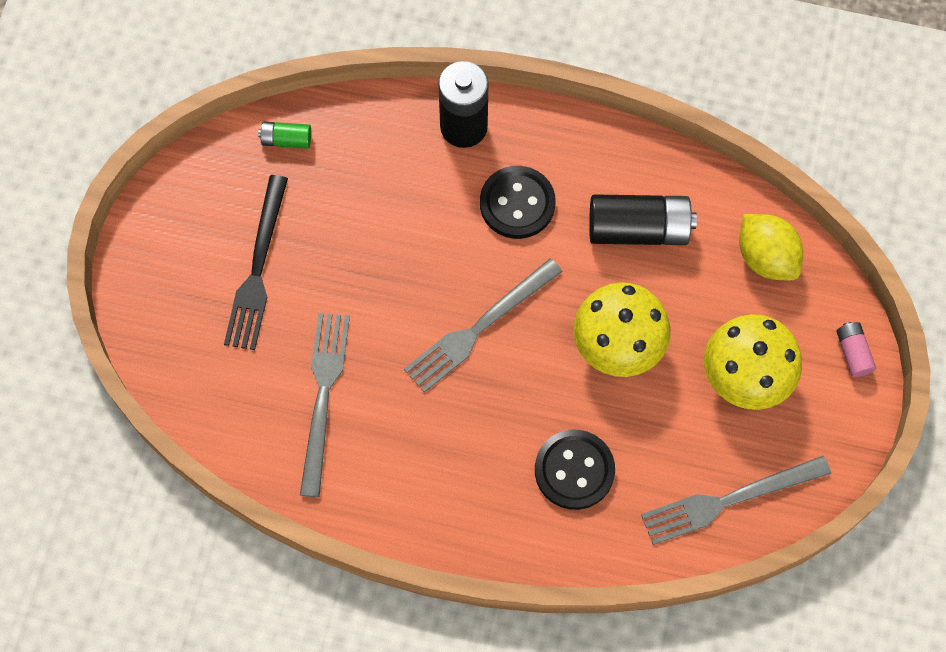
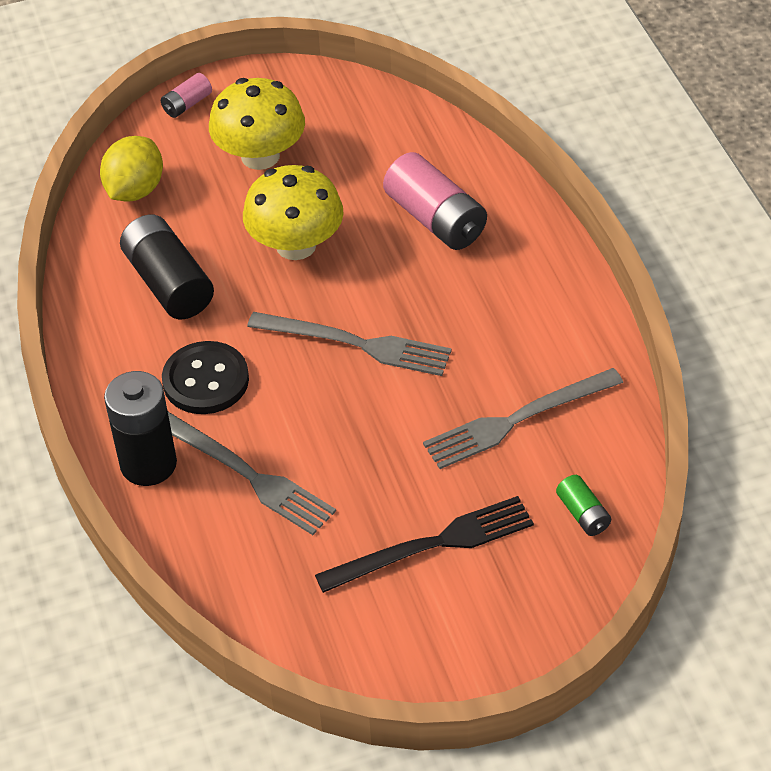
camera: 120 degrees left, 20 degrees down
(286, 140) = (270, 605): green battery -> green battery (583, 514)
(574, 470) = (435, 219): black button -> pink battery
(729, 500) = (379, 120): grey fork -> grey fork (247, 475)

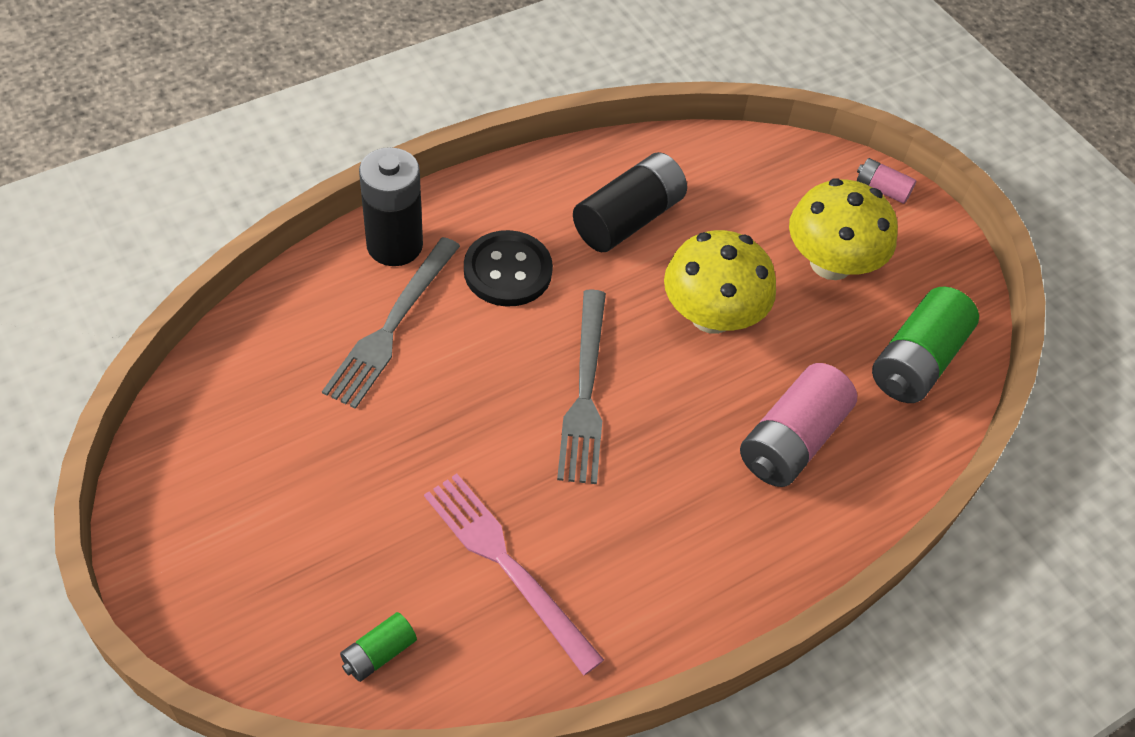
camera: 70 degrees right, 5 degrees up
(135, 190) = (745, 170): yellow lemon -> none
(376, 127) = (916, 361): none -> green battery
(433, 545) = (319, 504): black fork -> none
(517, 420) = (507, 565): grey fork -> pink fork

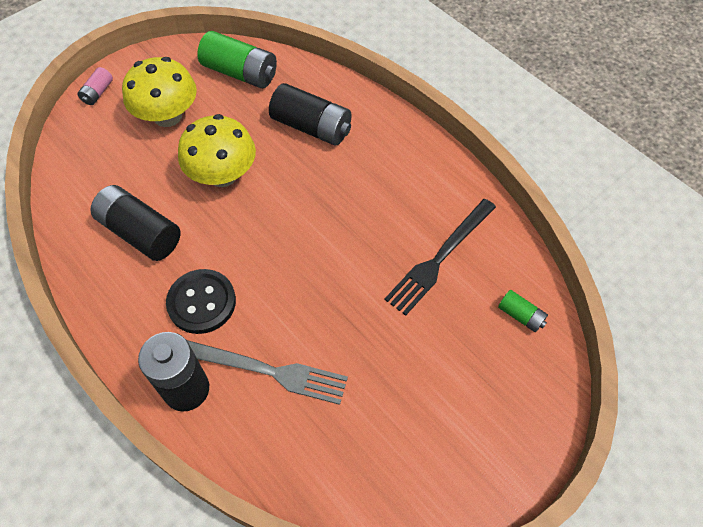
camera: 95 degrees left, 5 degrees up
(507, 565) = (439, 258): pink fork -> black fork
(585, 392) = (300, 237): grey fork -> none
(791, 441) = (312, 127): pink battery -> black battery

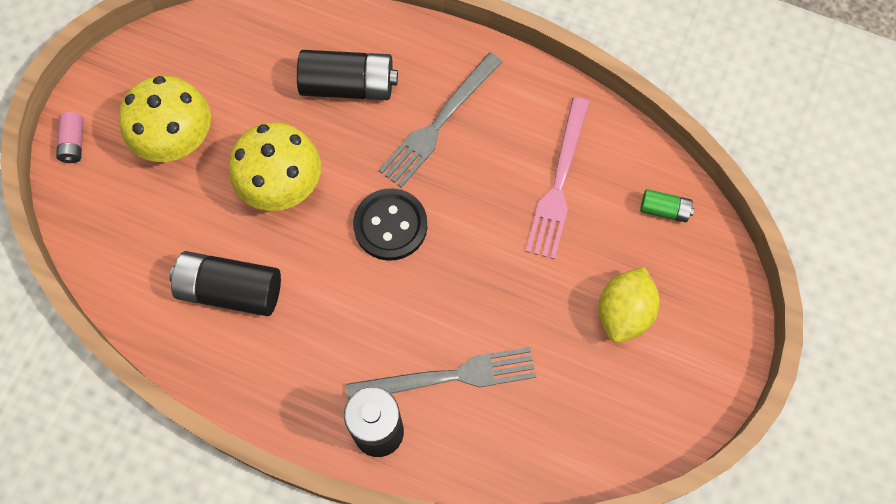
camera: 25 degrees left, 10 degrees up
(201, 302) = (342, 337): black button -> black button (390, 225)
(240, 73) = (229, 49): green battery -> none
(366, 177) = (439, 123): none -> grey fork
(439, 258) = (559, 183): black fork -> pink fork
(444, 385) = (624, 313): none -> yellow lemon

